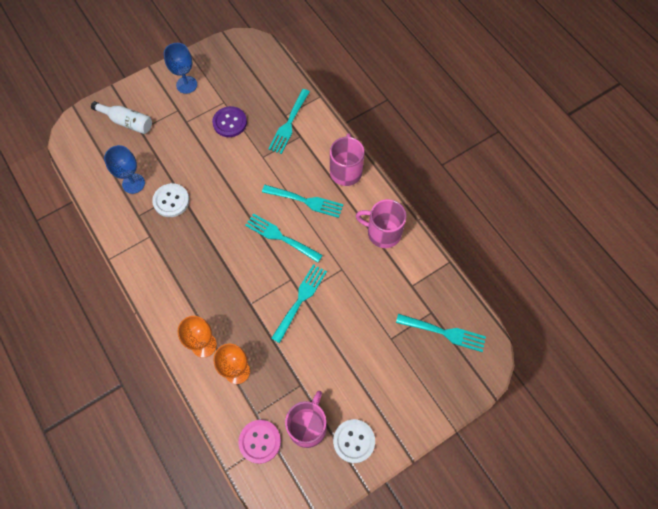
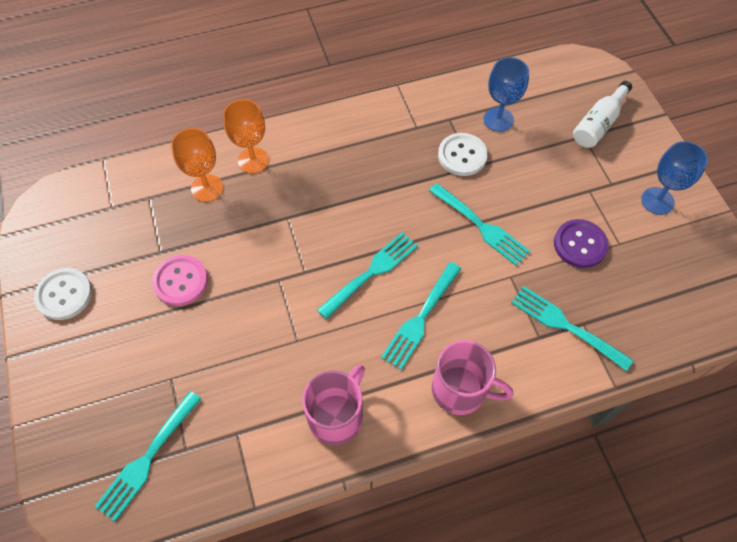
camera: 105 degrees right, 5 degrees down
(260, 441) = (115, 195): pink button -> pink button (180, 281)
(300, 300) = (270, 276): turquoise fork -> turquoise fork (481, 226)
(308, 426) = (107, 248): pink mug -> none

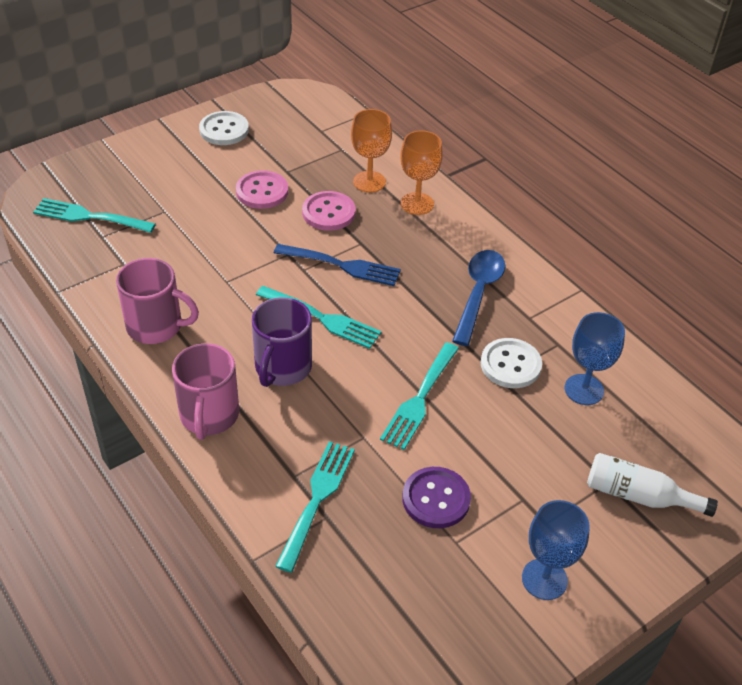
camera: 70 degrees right, 15 degrees down
(236, 232) = (328, 212): none -> pink button
(311, 240) = (342, 265): none -> blue fork
(380, 151) = (478, 294): none -> blue spoon
(420, 318) = (282, 368): turquoise fork -> purple mug

